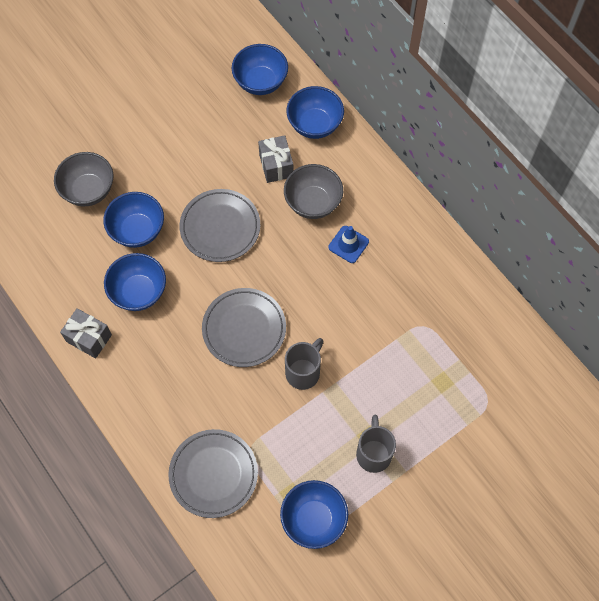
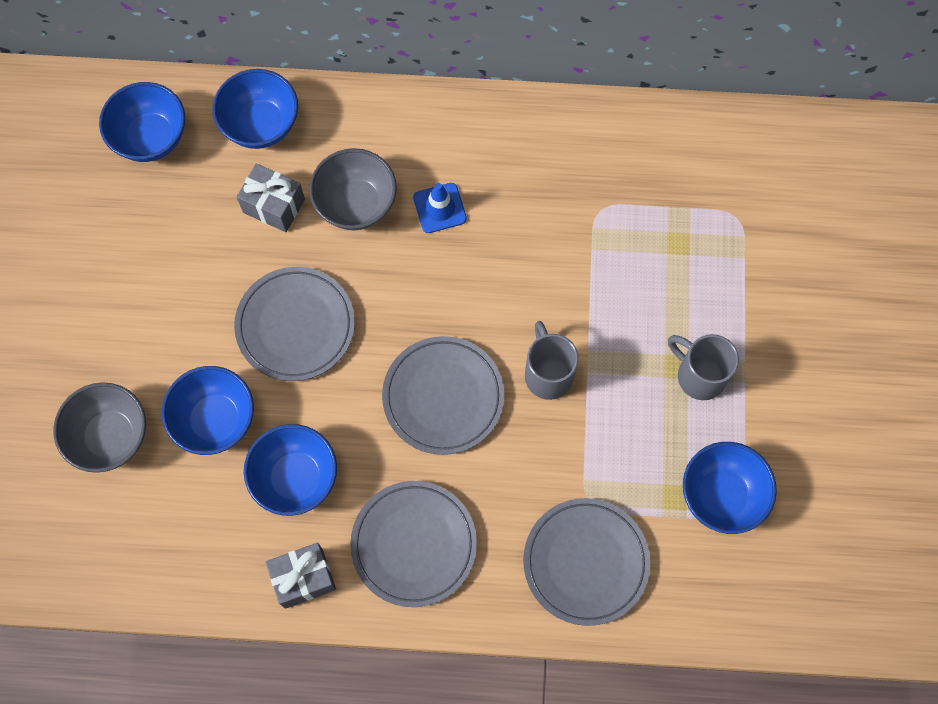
camera: 50 degrees left, 5 degrees up
(151, 378) = (414, 544): none -> grey plate

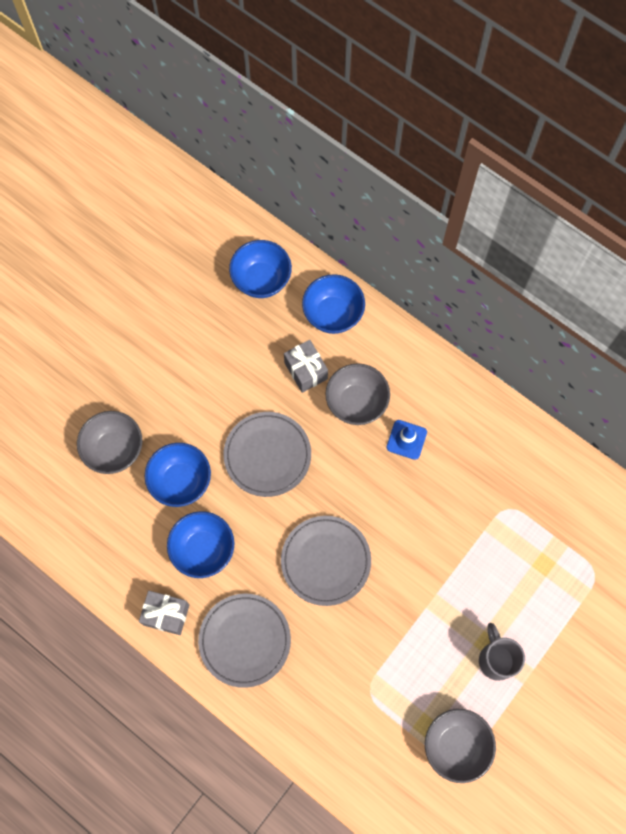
camera: 35 degrees right, 0 degrees up
(548, 373) = (400, 591): grey mug -> none
(585, 562) = (341, 726): grey plate -> none
(721, 495) = (456, 745): blue bowl -> grey bowl

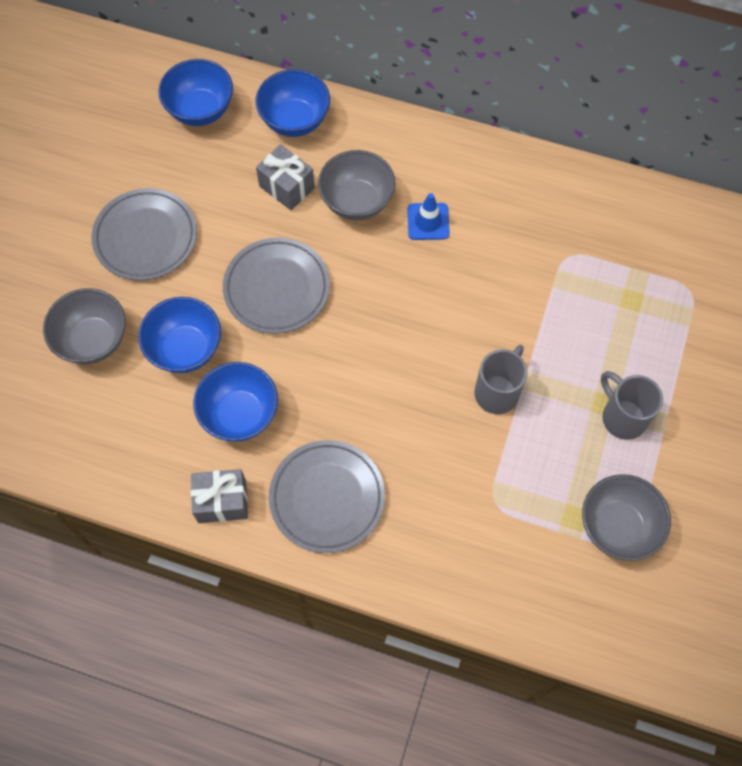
camera: 20 degrees left, 5 degrees down
(325, 561) = (388, 378): grey plate -> grey plate (146, 237)
(406, 603) = (498, 392): none -> grey mug

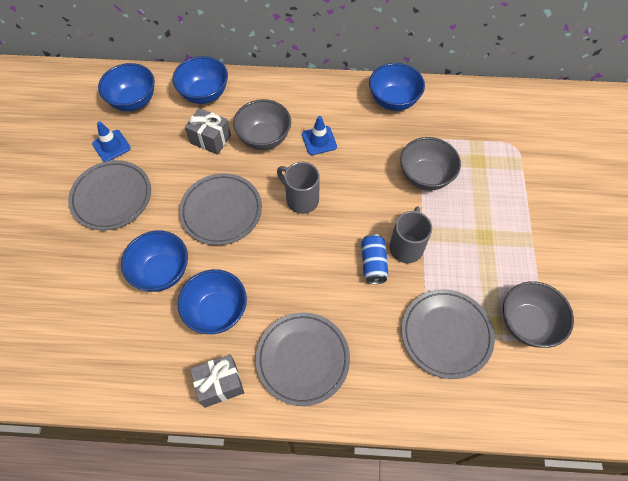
camera: 15 degrees left, 5 degrees down
(93, 340) = (86, 283): grey bowl -> grey bowl (425, 176)
(159, 167) = (111, 146): none -> blue traffic cone
(448, 403) = (373, 263): none -> blue can
(511, 513) = (446, 334): none -> grey plate
(545, 187) = (393, 101): none -> blue bowl
(622, 417) = (501, 242): grey mug -> grey mug (301, 199)

